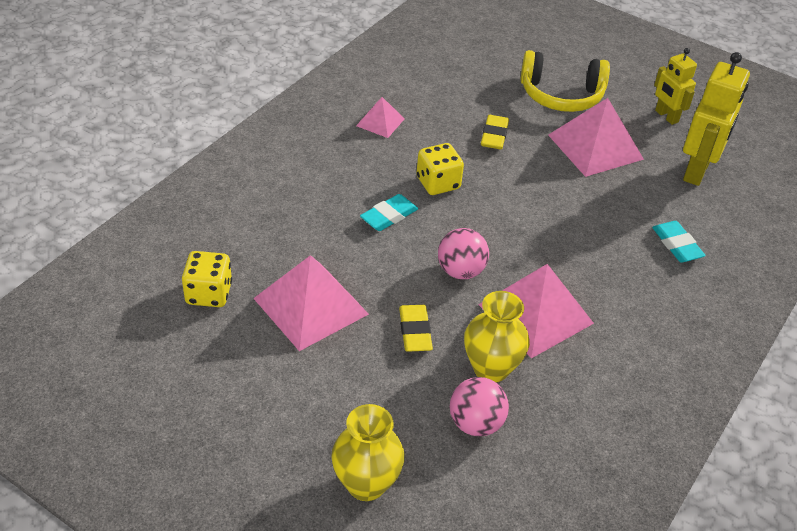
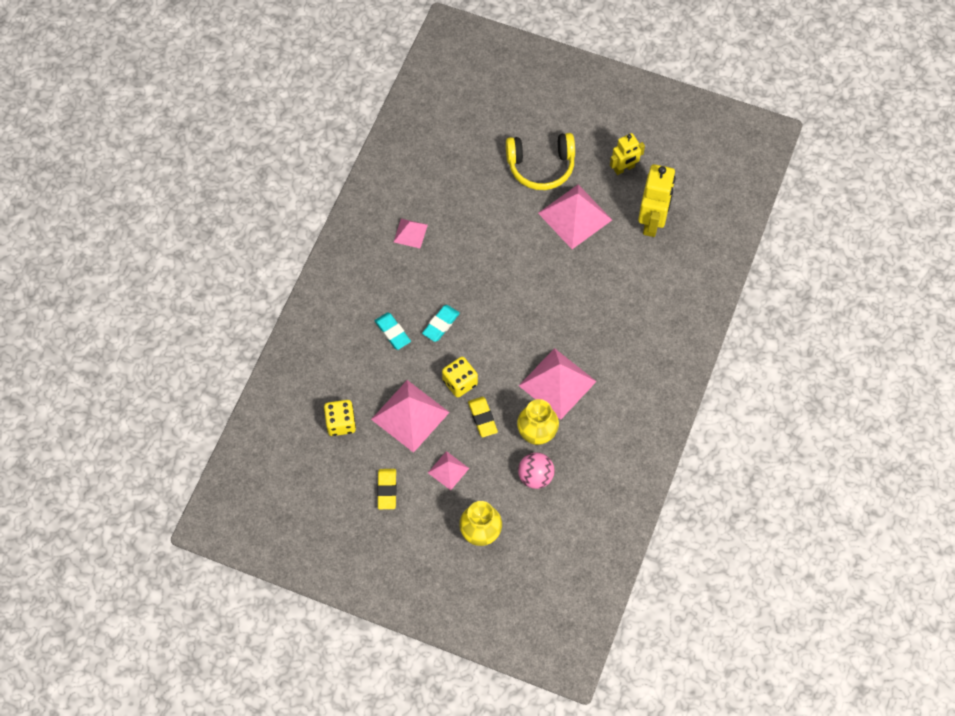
camera: 10 degrees left, 20 degrees up
(343, 385) = (448, 470): none -> pink pyramid
(438, 183) = (467, 284): yellow dice -> yellow dice (460, 382)
(460, 271) = (501, 361): pink ball -> none
(494, 135) = (498, 224): yellow eraser -> yellow eraser (387, 490)
(666, 116) = (624, 168): yellow robot -> yellow robot turned 75 degrees counterclockwise
(677, 245) = (644, 298): turquoise eraser -> turquoise eraser (392, 332)

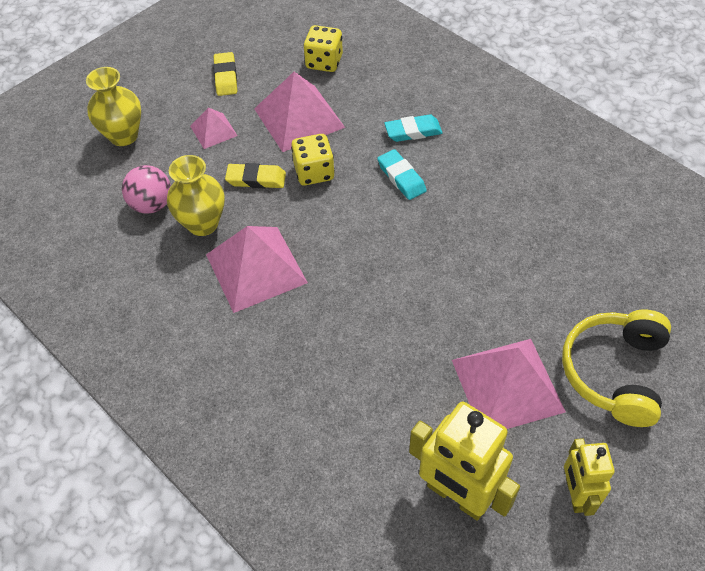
camera: 115 degrees right, 10 degrees down
(387, 490) = (225, 77): yellow eraser -> yellow eraser turned 60 degrees clockwise
(410, 233) = (548, 186): pink pyramid -> none

